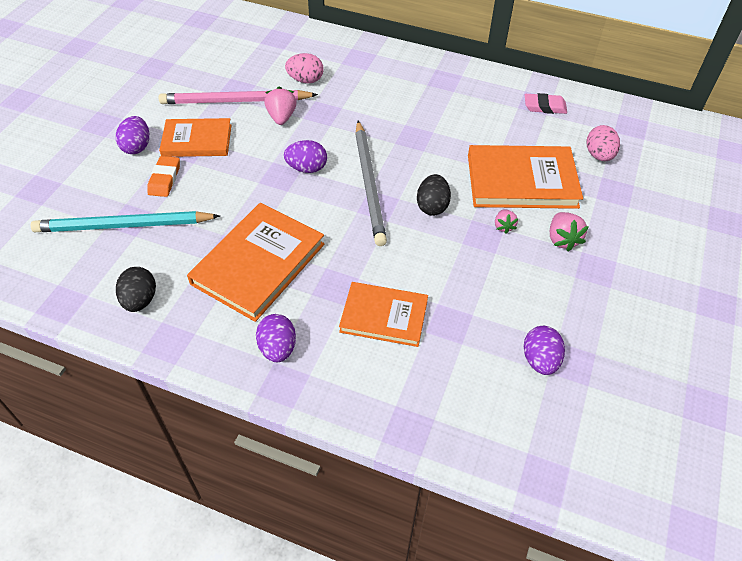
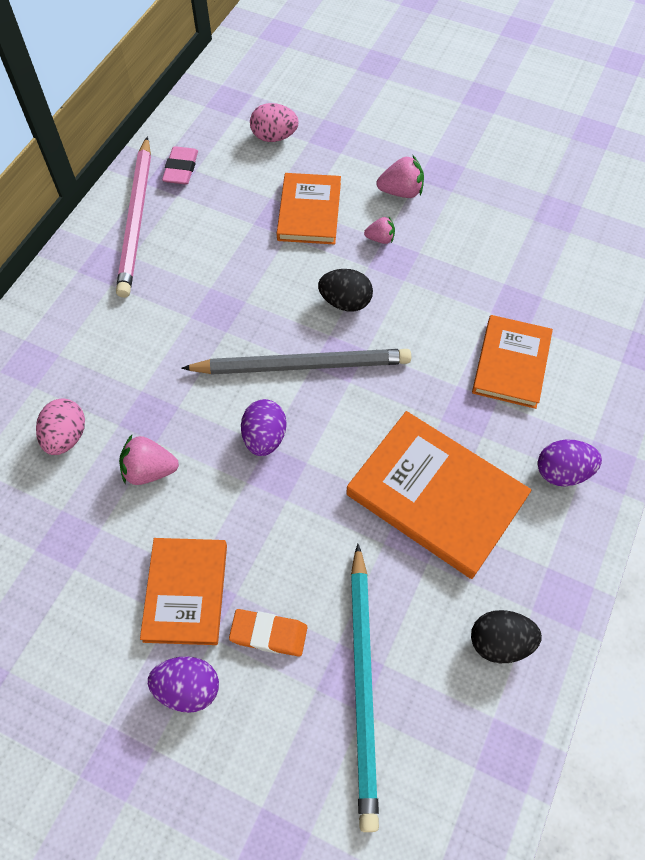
camera: 85 degrees left, 10 degrees up
(235, 101) = (98, 538): pink pencil -> pink pencil (136, 219)
(521, 181) = (309, 211): orange book -> orange book, size x0.66
(540, 360) = (557, 236): purple egg -> none

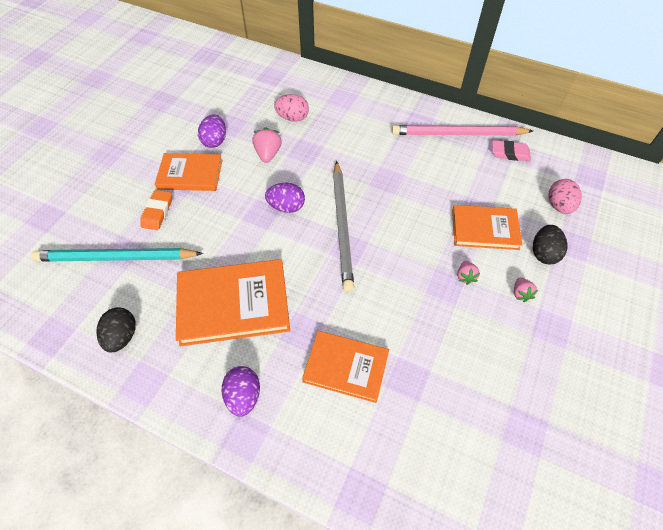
camera: 90 degrees right, 5 degrees down
(188, 688) = (136, 178): purple egg -> purple egg (215, 141)
(345, 302) = (399, 252): black egg -> black egg (543, 253)
(401, 192) = (520, 293): pink strawberry -> pink strawberry, size x0.63
(436, 496) = (233, 304): orange book -> orange book turned 45 degrees clockwise

